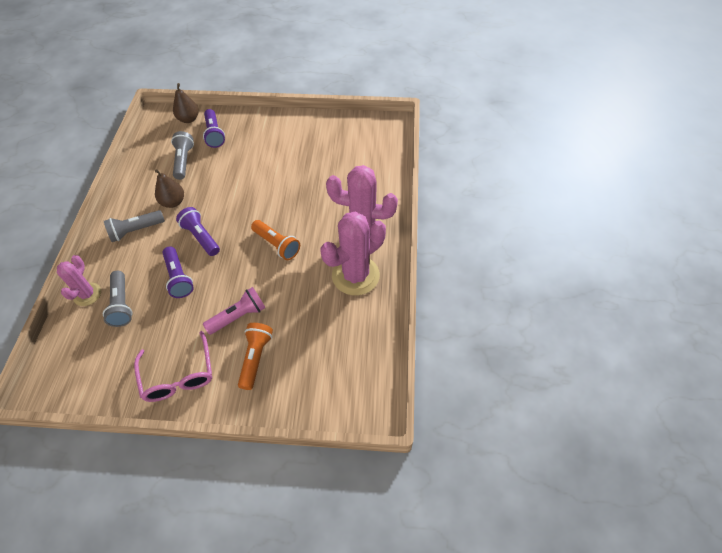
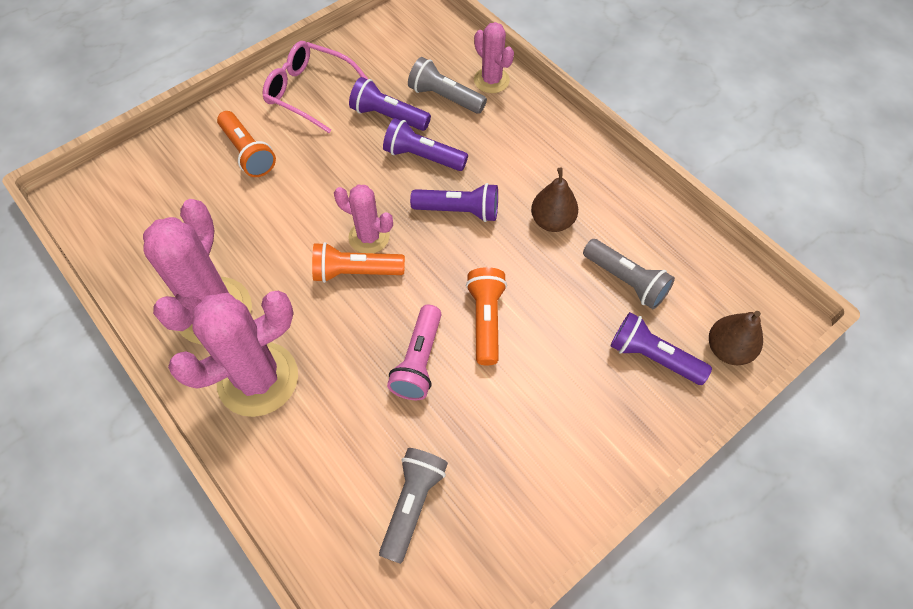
camera: 135 degrees right, 5 degrees up
(136, 231) = (541, 161): grey flashlight -> grey flashlight (412, 504)
(162, 317) = (388, 116): none -> purple flashlight
(238, 316) = (310, 171): pink flashlight -> pink flashlight (419, 361)
(251, 186) = (486, 320): none -> orange flashlight
(252, 256) = (369, 237): none -> pink cactus

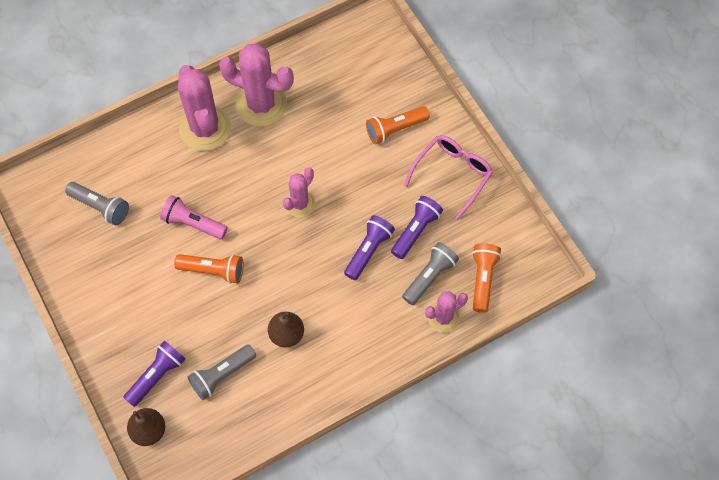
camera: 100 degrees right, 5 degrees up
(355, 272) = (272, 192): orange flashlight -> orange flashlight (483, 279)
(459, 211) = (310, 268): purple flashlight -> none

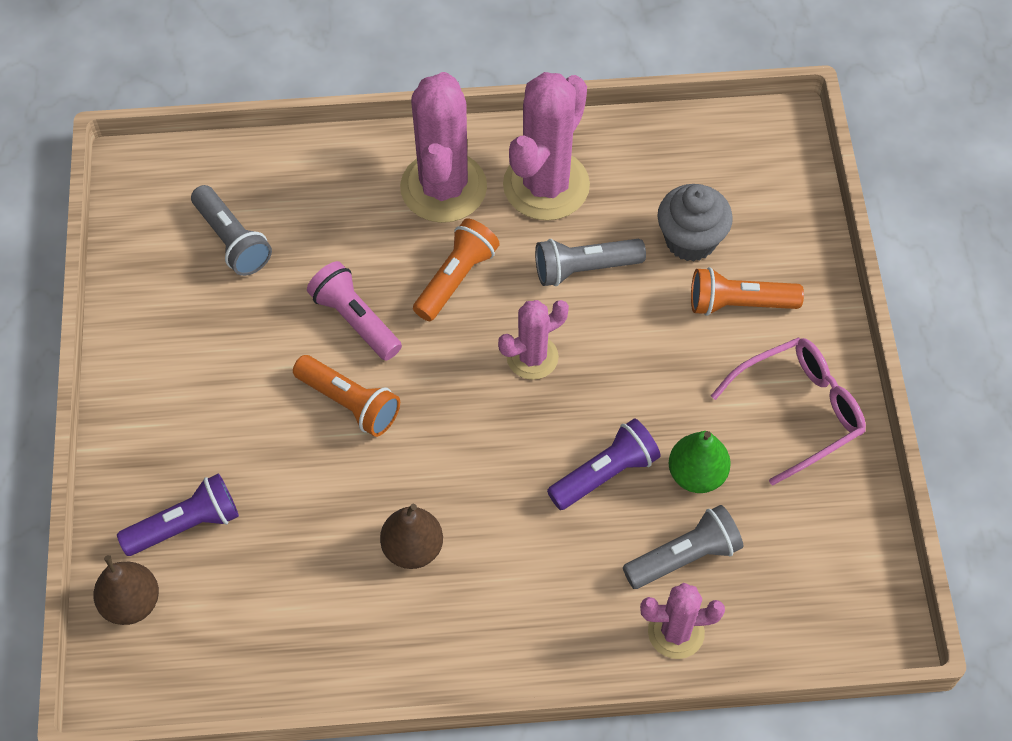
camera: 25 degrees right, 5 degrees down
(222, 375) = (283, 567): grey flashlight -> grey flashlight (584, 269)
(261, 104) = (546, 185): pink cactus -> pink cactus turned 75 degrees clockwise
(353, 104) = (690, 240): none -> grey cupcake
(415, 231) = (696, 474): purple flashlight -> green pear
(483, 279) = (771, 598): orange flashlight -> orange flashlight (456, 278)

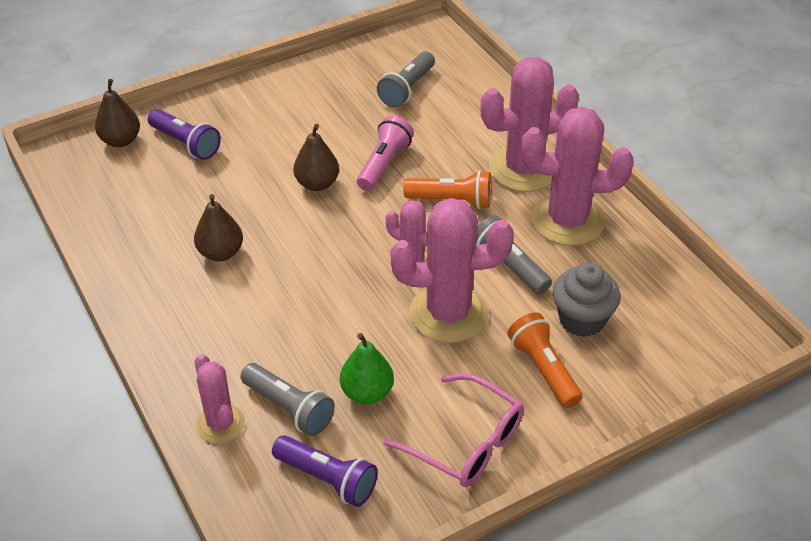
camera: 65 degrees right, 15 degrees down
(349, 403) = (317, 184): orange flashlight -> brown pear
(605, 474) = (336, 336): purple flashlight -> purple flashlight (327, 479)
(624, 354) = (448, 313): none -> pink cactus

